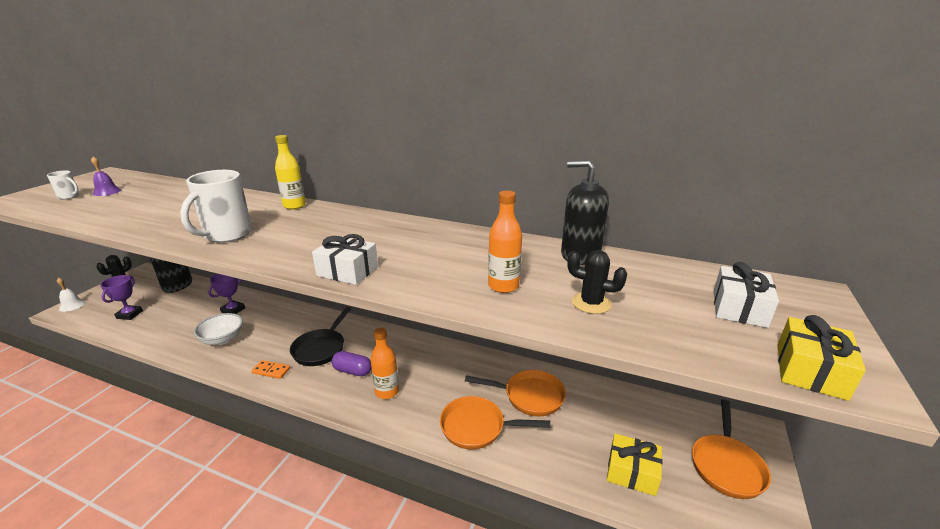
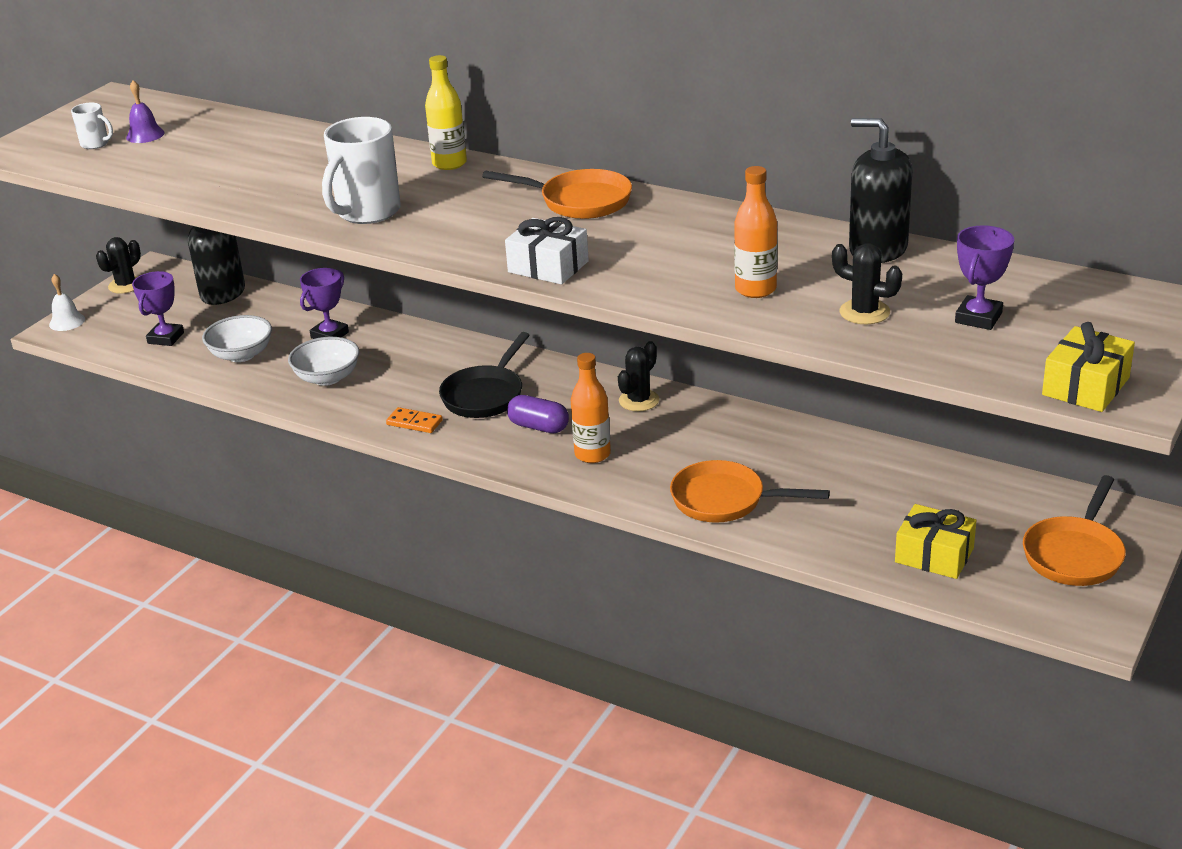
camera: 10 degrees right, 5 degrees up
(173, 325) = (241, 355): none -> white bowl
(416, 349) = (639, 400): none -> black cactus
(529, 396) = (810, 467): orange pan -> orange pan (579, 201)
(679, 306) = (978, 318): none -> purple trophy
(739, 308) = (1056, 322): white gift -> none

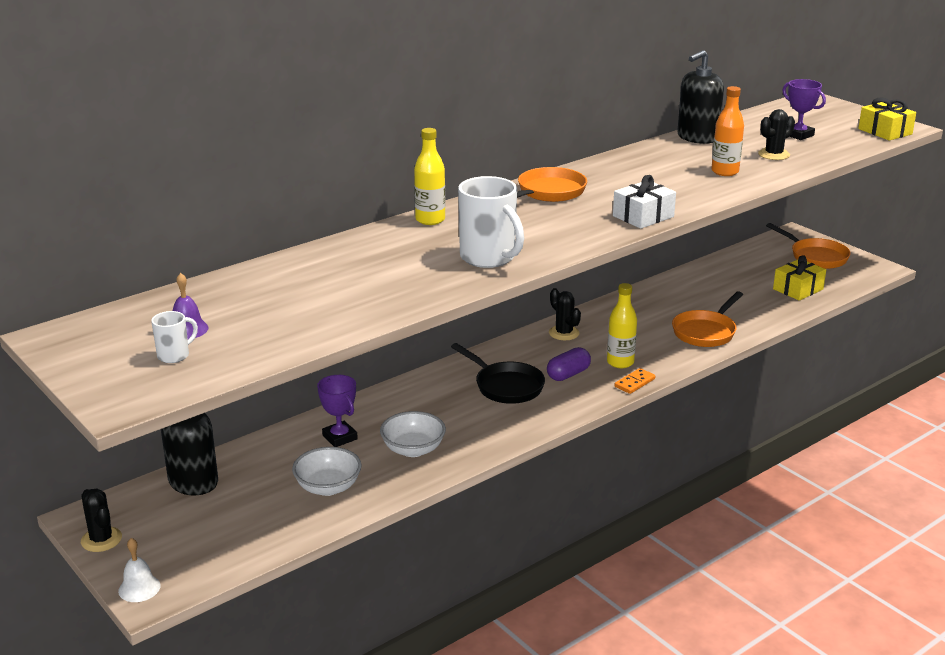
camera: 70 degrees left, 5 degrees down
(166, 338) = (248, 526): purple trophy -> none
(414, 423) = (520, 422): orange domino -> orange domino (634, 383)
(592, 454) = (620, 362): orange bottle -> yellow bottle

